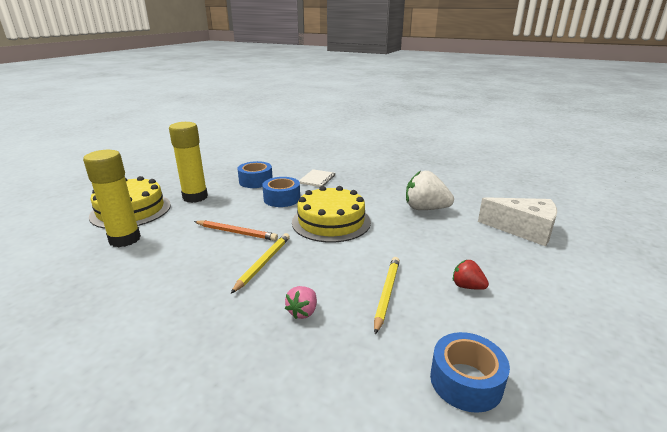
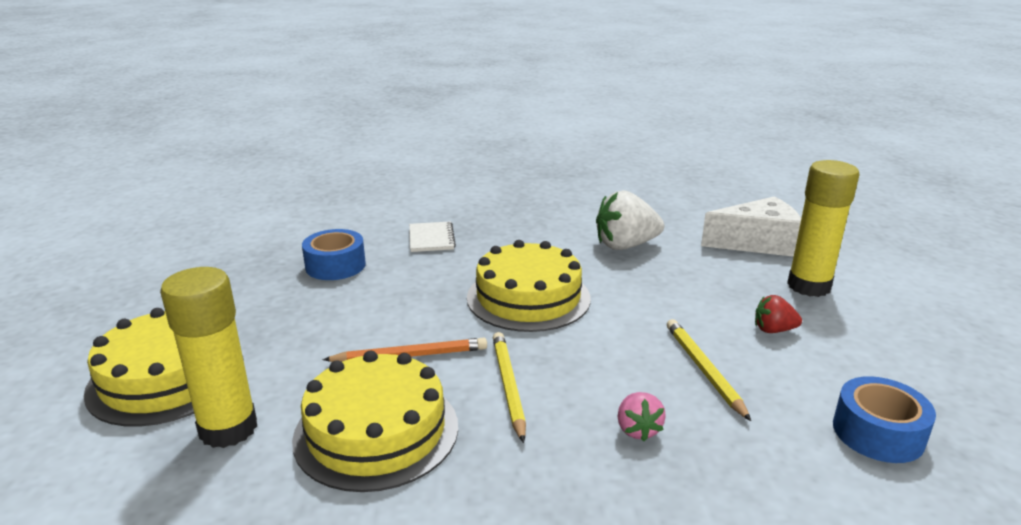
camera: 30 degrees left, 0 degrees up
(177, 262) = (376, 431): none -> yellow cake
(195, 197) = (262, 320): yellow glue stick -> yellow glue stick (809, 286)
(282, 199) = (415, 283): blue tape -> none

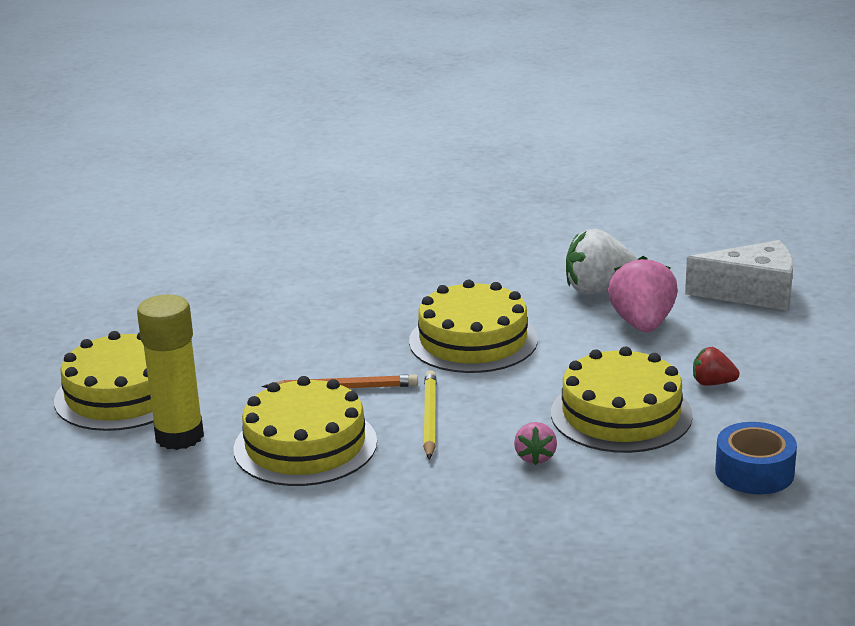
camera: 10 degrees right, 0 degrees up
(335, 265) = (279, 299): blue tape -> none
(431, 238) = (385, 273): white notebook -> none
(678, 274) = (642, 324): none -> pink strawberry
(703, 370) = (621, 414): yellow pencil -> yellow cake
(809, 286) = (779, 342): yellow glue stick -> none

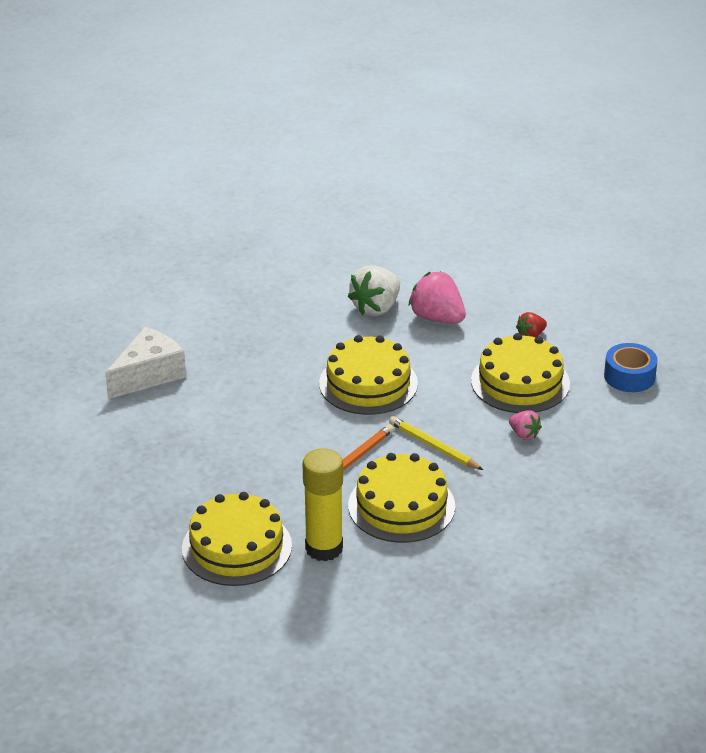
camera: 50 degrees left, 10 degrees up
(752, 293) = (458, 263): white cheese -> white cheese (148, 375)

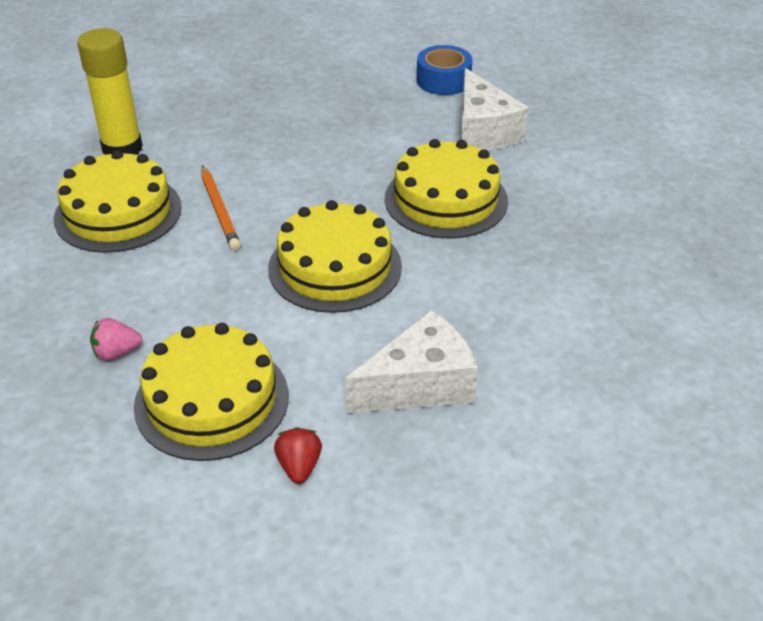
camera: 120 degrees right, 5 degrees up
(236, 547) = (181, 107): yellow cake -> yellow cake (446, 199)
(376, 307) = (488, 336): white strawberry -> none
(433, 446) = (177, 271): yellow pencil -> none
(437, 318) = (420, 385): pink strawberry -> white cheese
(629, 376) = (107, 531): blue tape -> blue tape (443, 80)

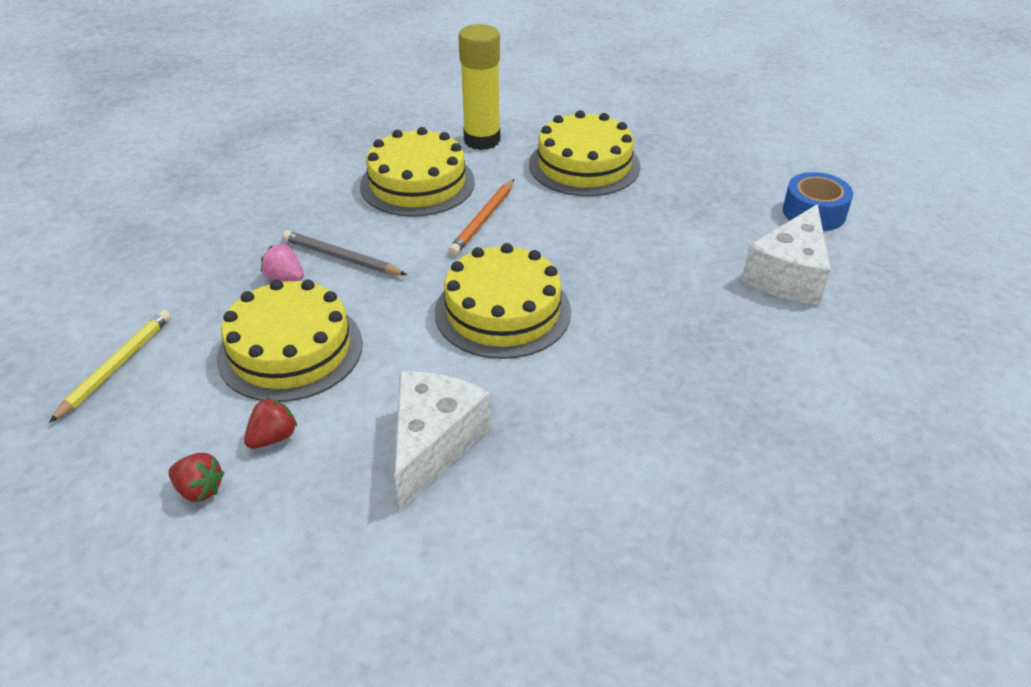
camera: 45 degrees right, 0 degrees up
(70, 520) = (116, 366): none -> yellow pencil
(142, 307) = (341, 257): none -> grey pencil
(300, 542) = (199, 490): none -> red strawberry
(420, 385) = (433, 444): white cheese -> white cheese turned 90 degrees counterclockwise
(446, 199) = (668, 313): yellow cake -> yellow cake (584, 165)

